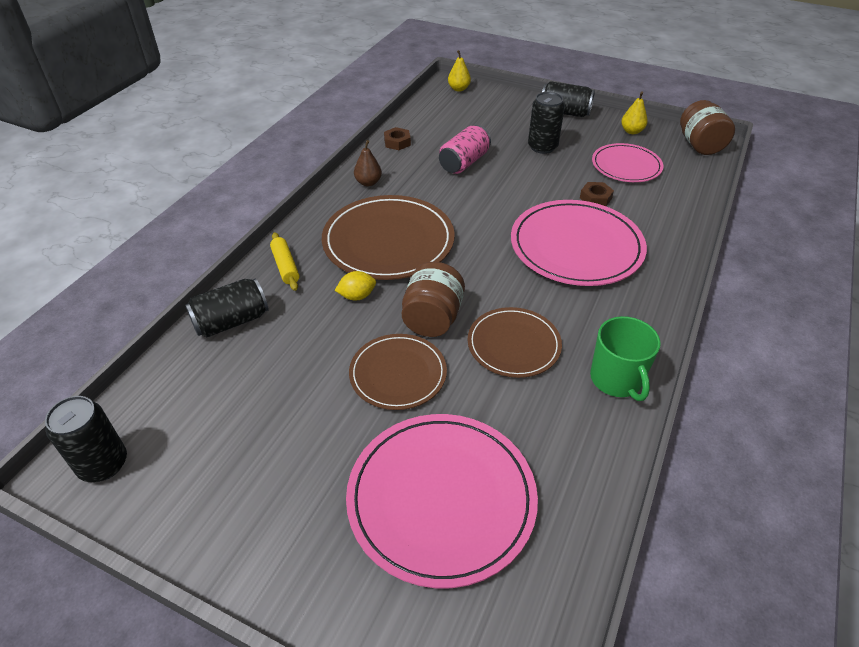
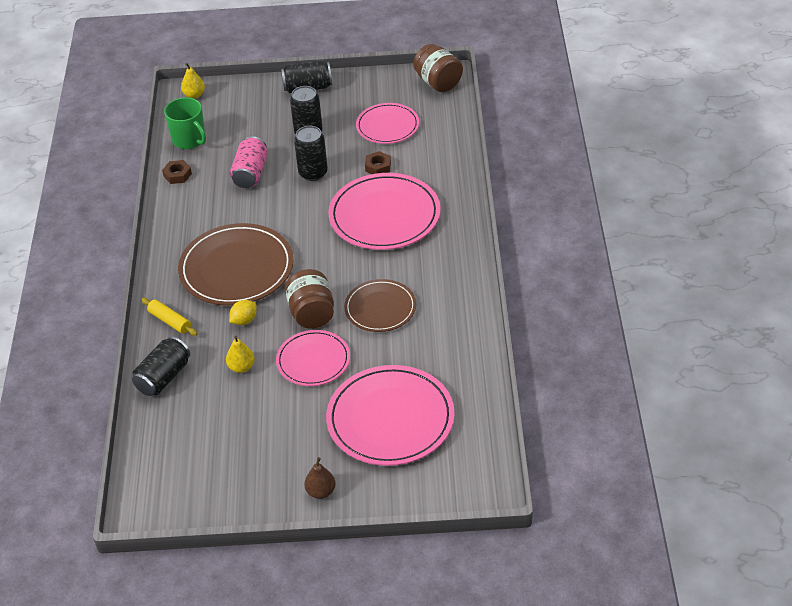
camera: 25 degrees left, 0 degrees up
(103, 464) = (158, 497): black can -> black can (313, 173)
(368, 183) = (181, 224): brown pear -> brown pear (321, 492)
(398, 374) = (313, 360): brown plate -> pink plate
(616, 379) = (460, 303): green mug -> green mug (189, 140)
(631, 131) = (375, 88): yellow pear -> yellow pear (241, 367)

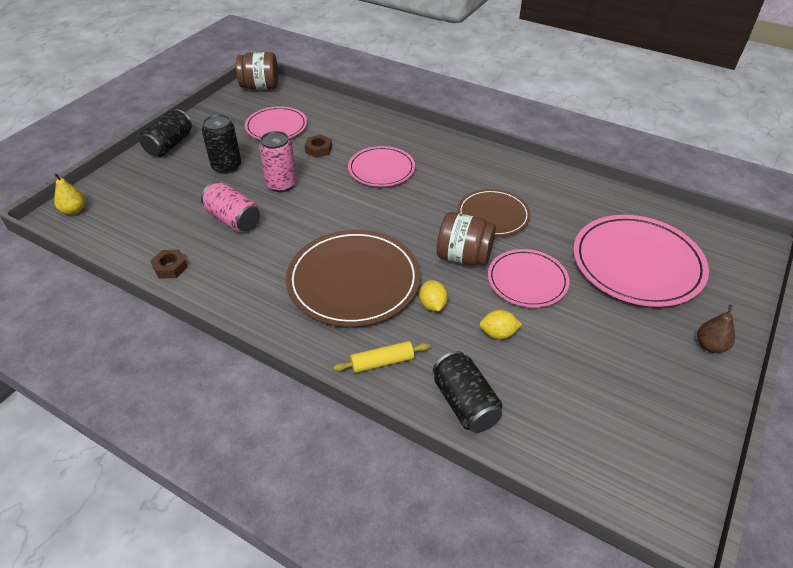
camera: 60 degrees left, 0 degrees up
(189, 140) = (132, 239): green mug -> none
(241, 367) = (498, 333): yellow pear -> yellow lemon
(313, 173) = (281, 184): black can -> pink can
(384, 215) = (381, 169): pink plate -> pink plate, size x0.60

